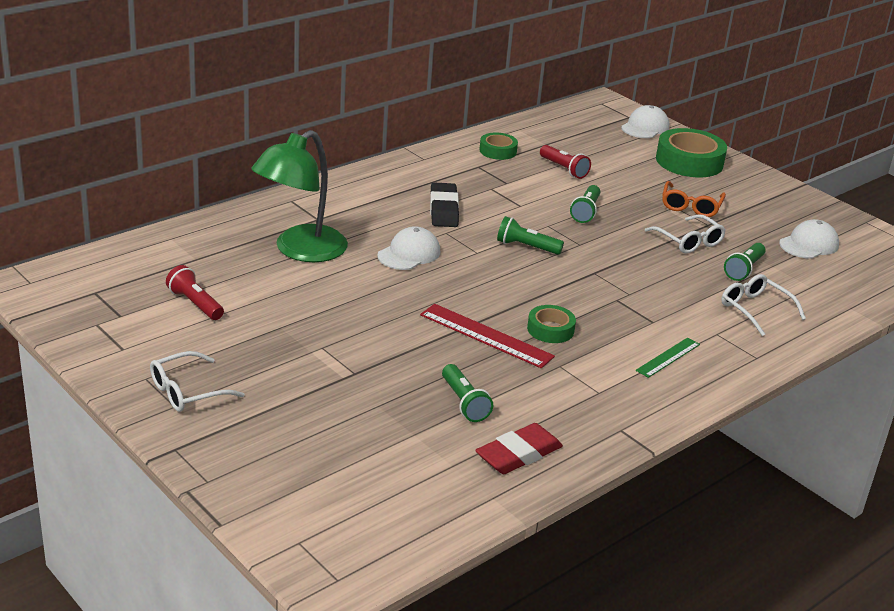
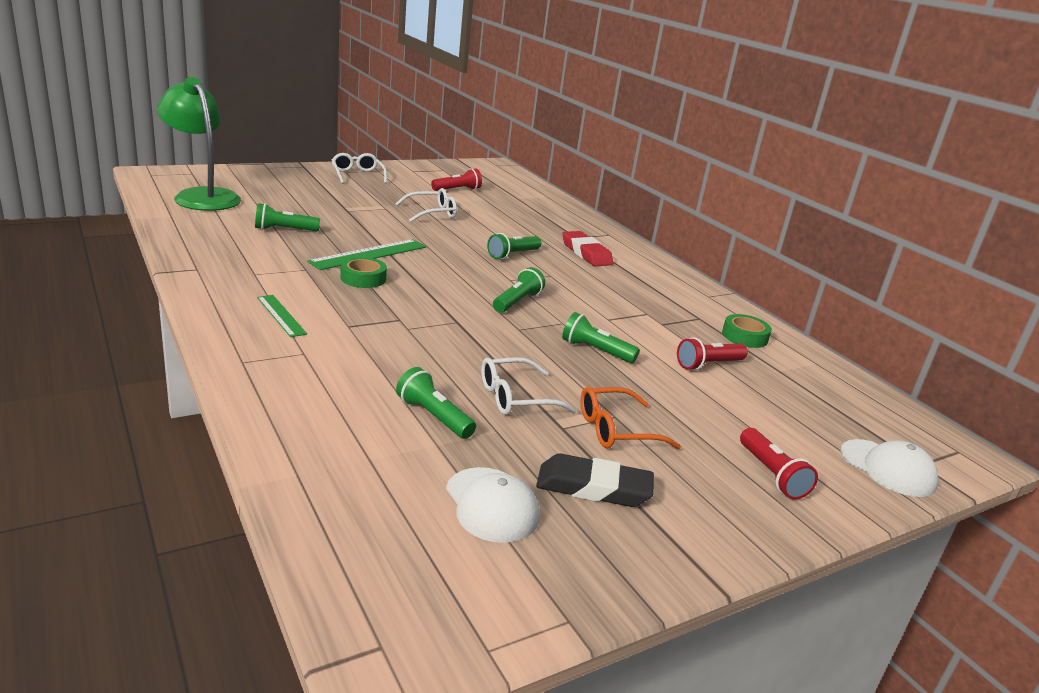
camera: 100 degrees right, 5 degrees down
(300, 250) = (524, 224): green lamp -> green lamp (202, 196)
(409, 254) = (513, 255): white cap -> green flashlight
(443, 210) = (596, 283): black eraser -> black eraser (593, 487)
(486, 335) = (369, 254): red ruler -> green ruler
(518, 454) = (206, 231): red eraser -> red eraser (586, 253)
(689, 161) = (772, 475): green tape -> red flashlight
(691, 206) = (617, 430): orange glasses -> orange glasses turned 45 degrees counterclockwise
(755, 310) = (335, 393): white glasses -> white glasses (431, 213)

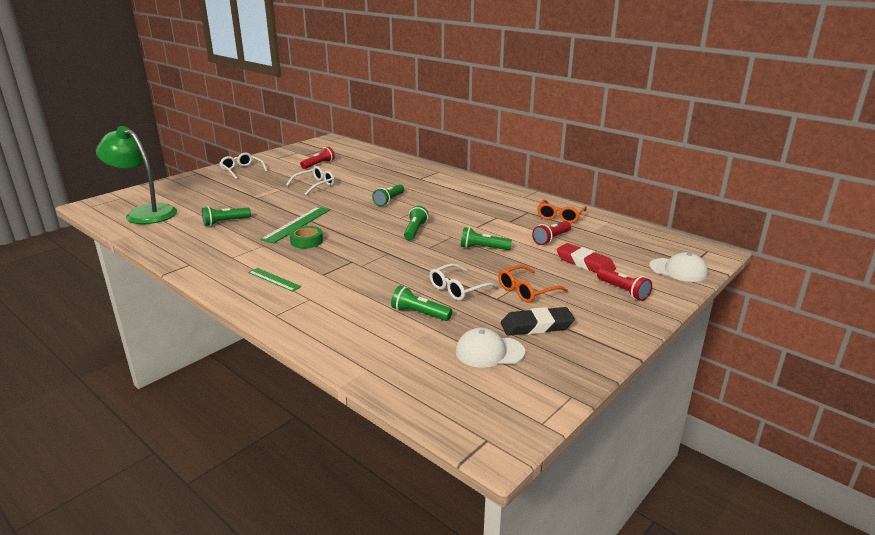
camera: 15 degrees left, 0 degrees up
(491, 505) = (489, 352): white cap -> white cap turned 135 degrees clockwise
(586, 253) = (433, 188): red eraser -> red eraser (585, 263)
(744, 336) = (560, 216): green tape -> orange glasses

